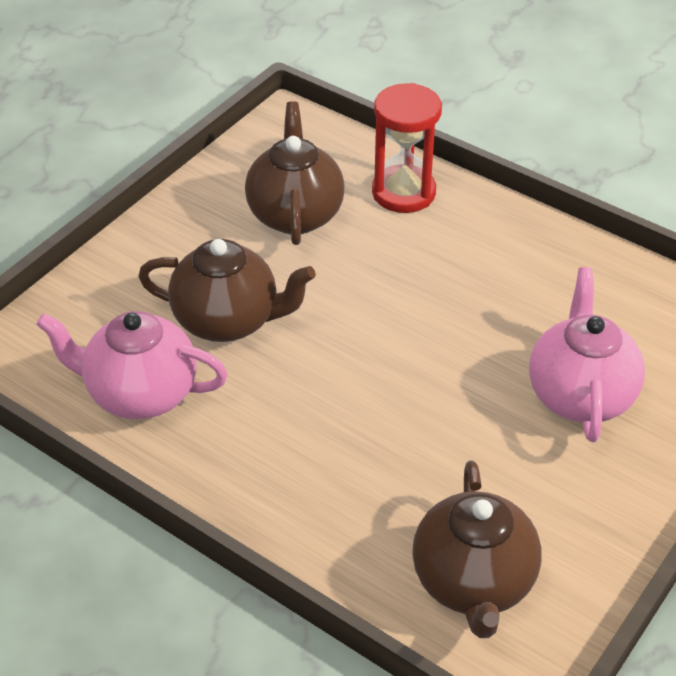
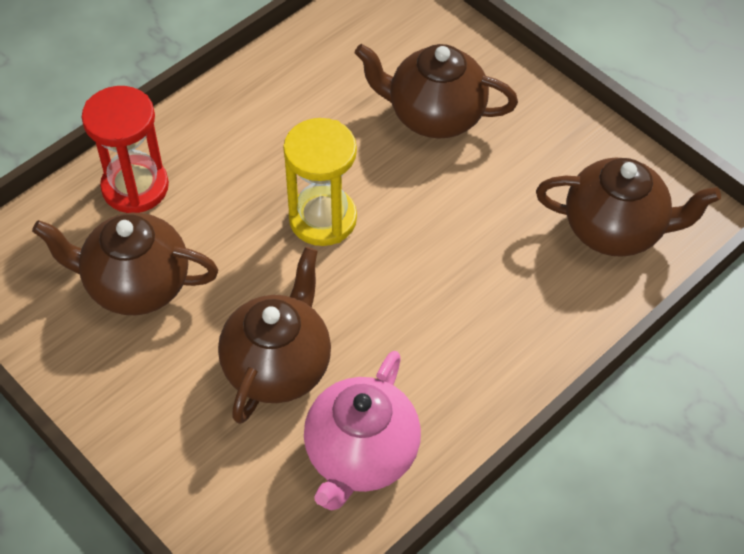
camera: 80 degrees left, 10 degrees up
(408, 325) = (322, 219): none -> yellow hourglass
(580, 394) = (434, 116): pink teapot -> brown teapot

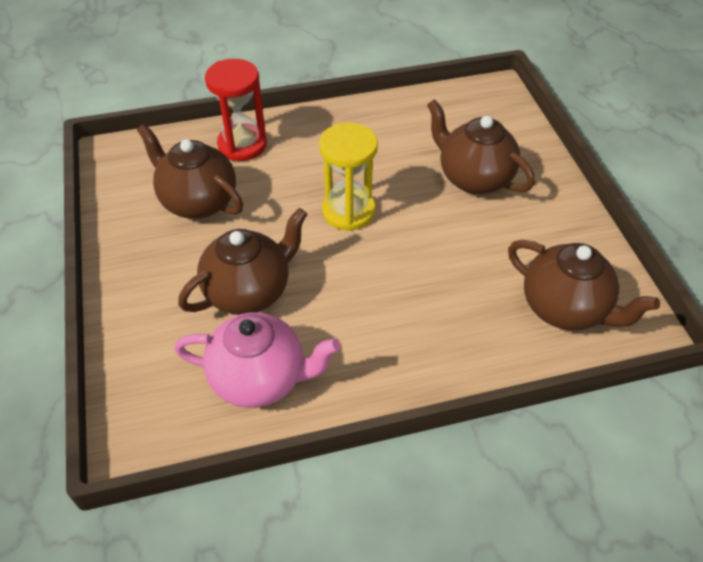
camera: 30 degrees right, 5 degrees down
(360, 456) = (260, 378): pink teapot -> pink teapot turned 135 degrees counterclockwise

